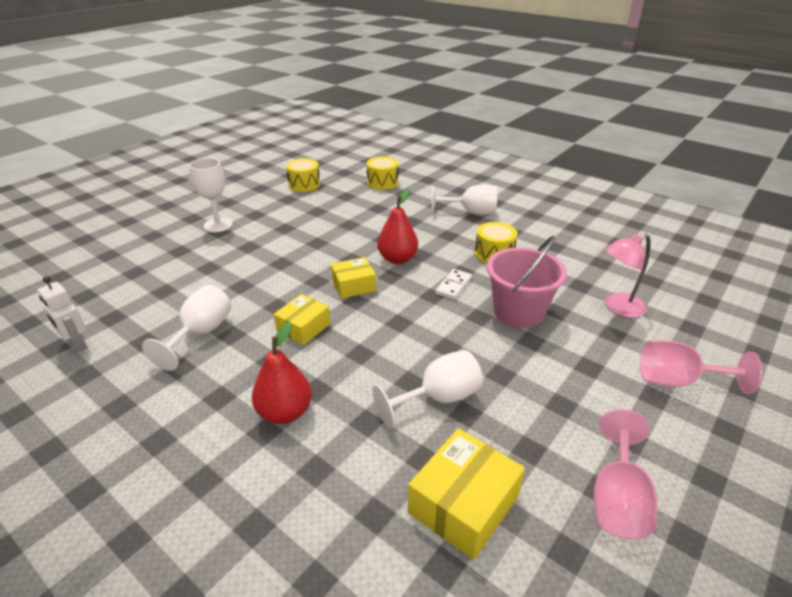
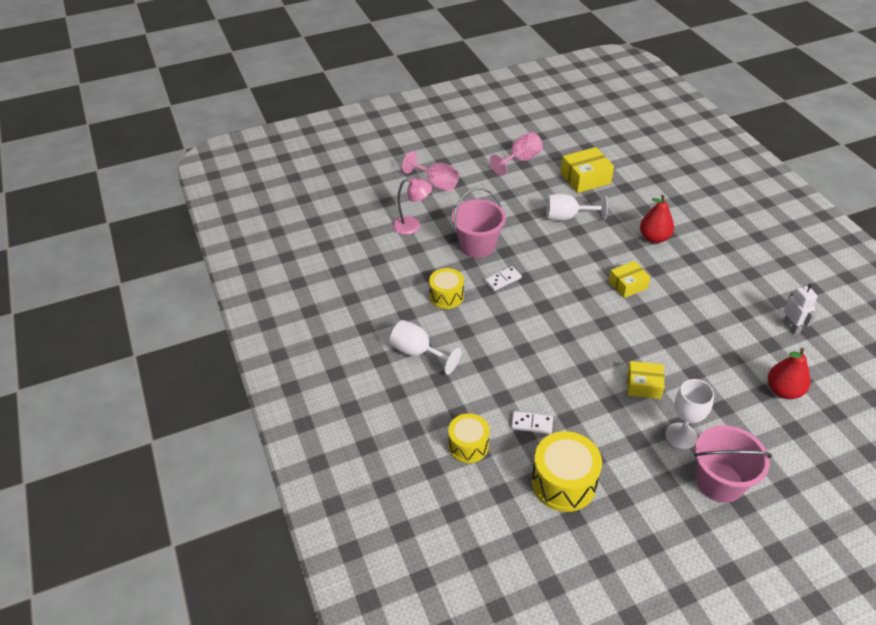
camera: 150 degrees left, 10 degrees up
(184, 211) = (719, 482): none -> pink bucket
(201, 334) = (701, 305): white goblet -> none
(304, 184) = (563, 482): yellow drum -> yellow drum, size x1.53
(344, 201) = (532, 424): none -> white domino
(353, 286) = (577, 307): yellow box -> yellow box (643, 385)
(397, 259) = (527, 320): red pear -> red pear (783, 390)

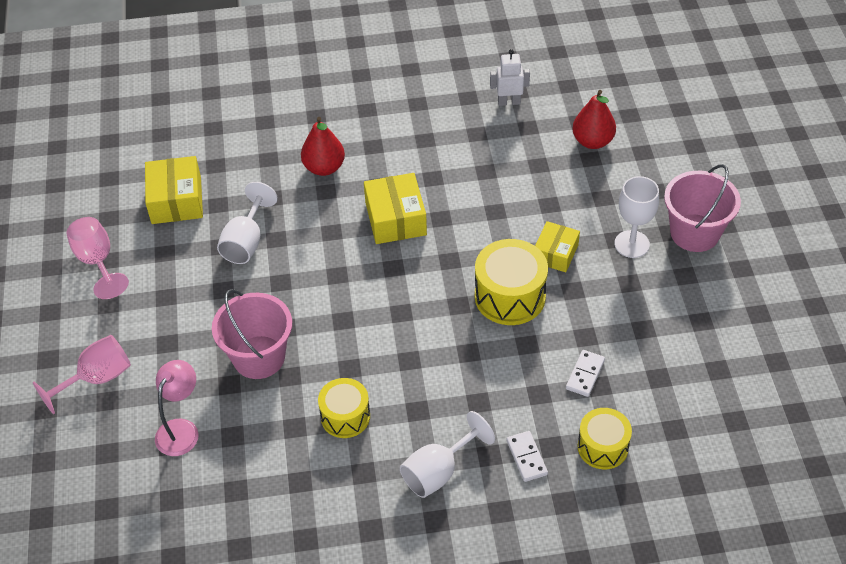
camera: 75 degrees left, 5 degrees up
(503, 280) = (338, 344): white domino -> white domino (527, 457)
(563, 482) = (672, 366): yellow drum -> yellow drum (510, 296)
(627, 285) = (395, 218): yellow box -> yellow box, size x1.51

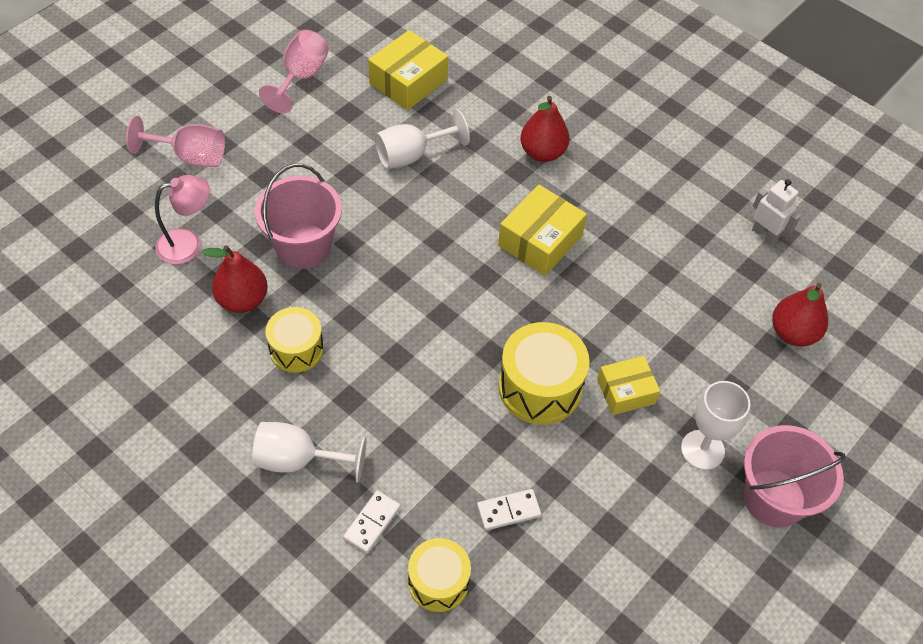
camera: 45 degrees right, 5 degrees up
(269, 424) = (242, 300): none -> red pear

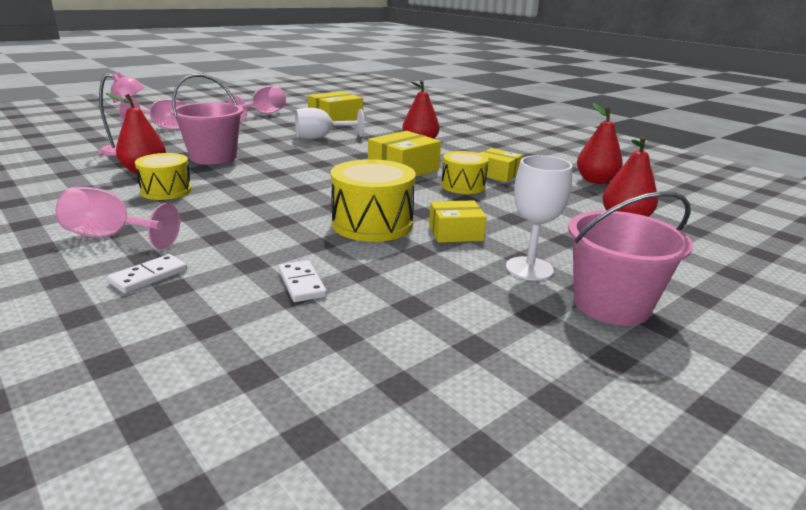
camera: 10 degrees right, 30 degrees down
(298, 460) = (111, 237): white goblet -> pink goblet
(438, 582) = (188, 321): yellow drum -> yellow drum (463, 186)
(508, 511) = (301, 284): white domino -> white domino turned 75 degrees clockwise
(651, 235) = (497, 174): none -> yellow box
(765, 234) = (595, 181): white robot -> red pear

